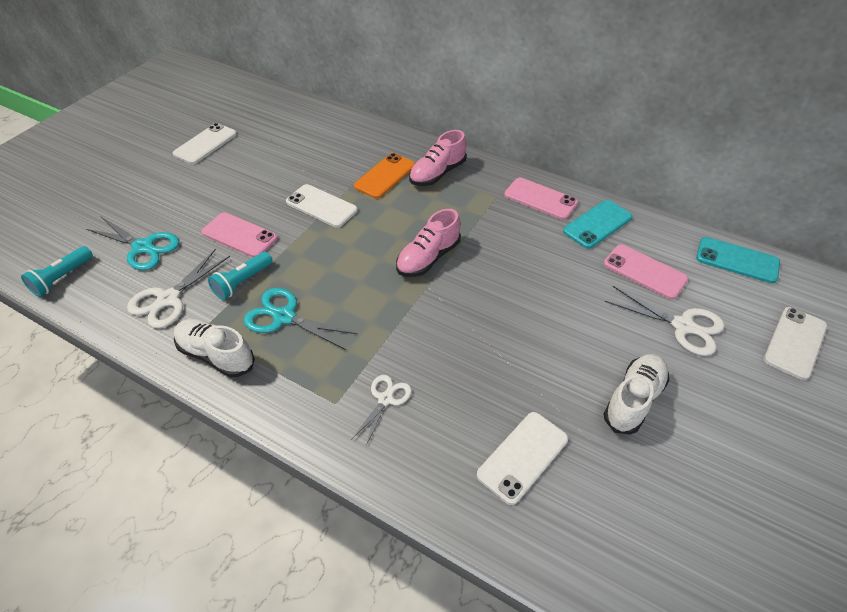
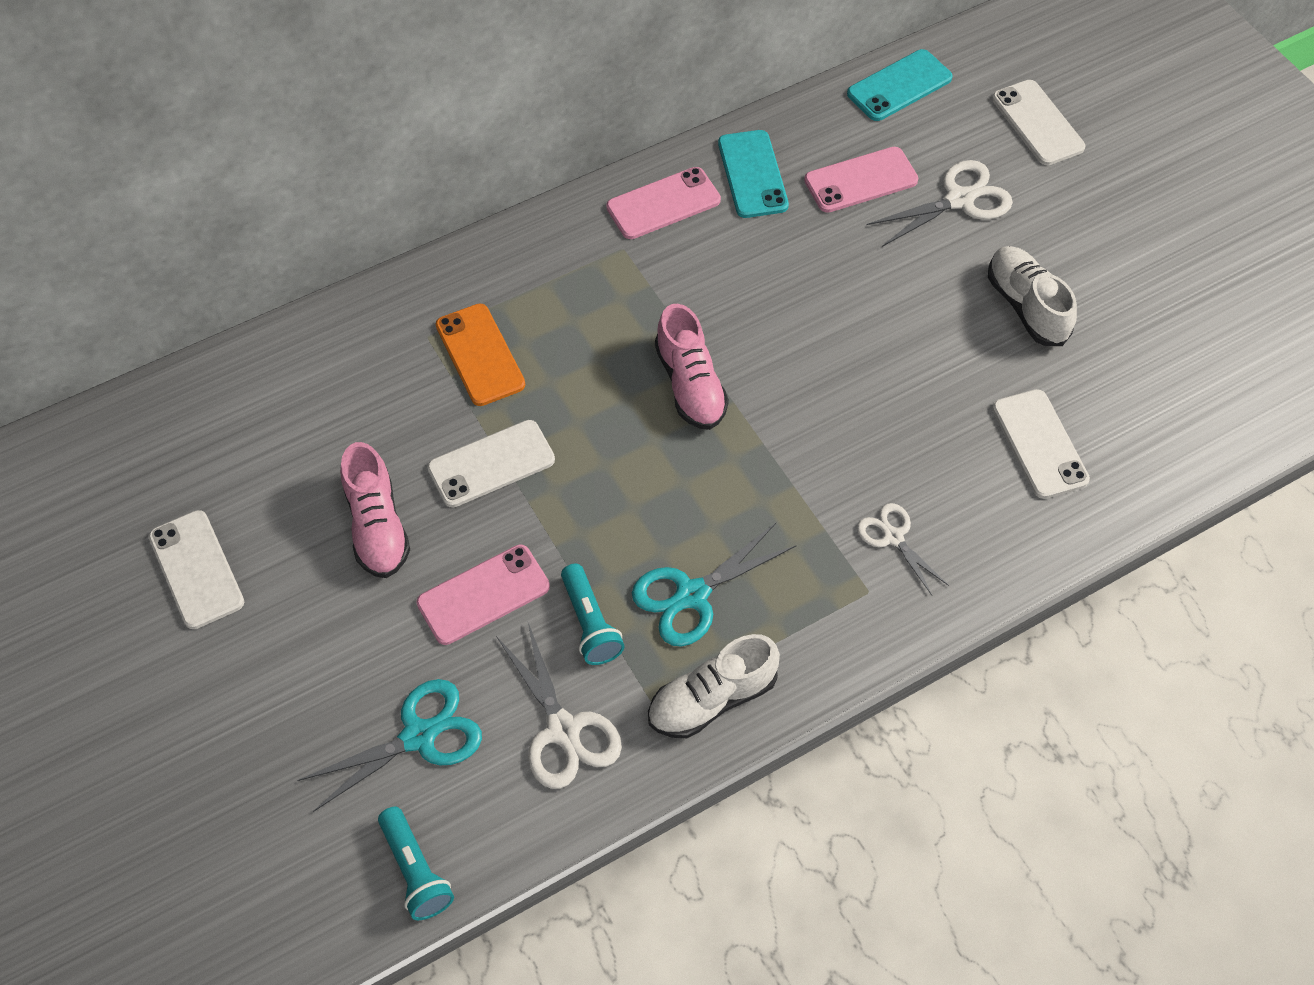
camera: 60 degrees left, 10 degrees up
(437, 173) = (523, 289): pink shoe -> pink shoe (377, 526)

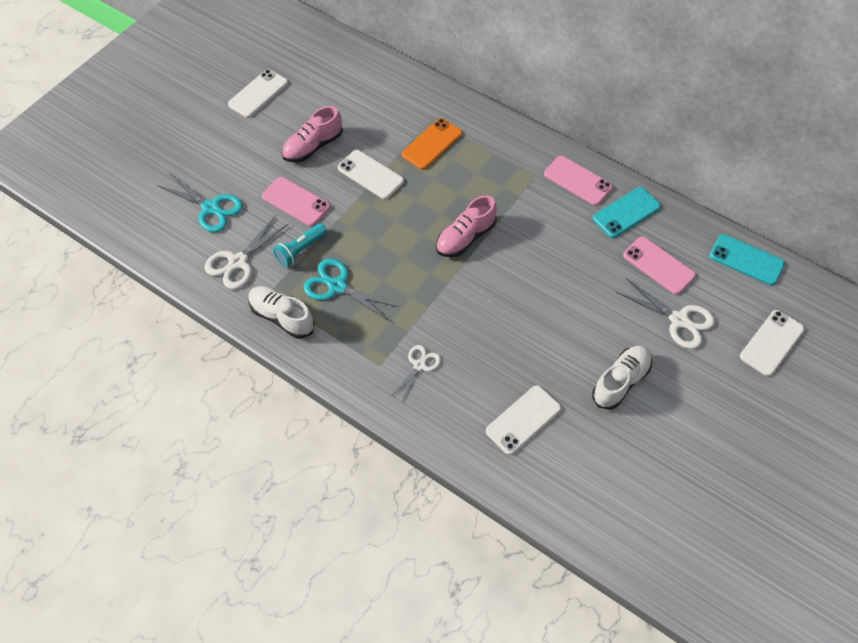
camera: 65 degrees right, 0 degrees up
(416, 871) = (144, 235): turquoise flashlight -> none

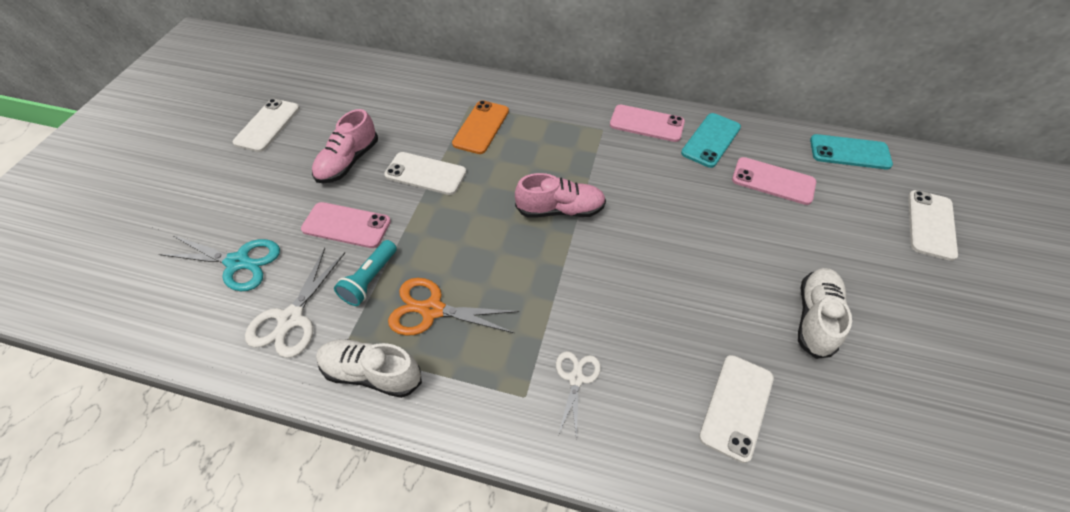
camera: 20 degrees left, 5 degrees down
(337, 286) = (432, 310): turquoise scissors -> orange scissors
(465, 237) = (560, 210): pink shoe -> pink shoe turned 120 degrees counterclockwise
(679, 320) = (828, 230): white scissors -> none

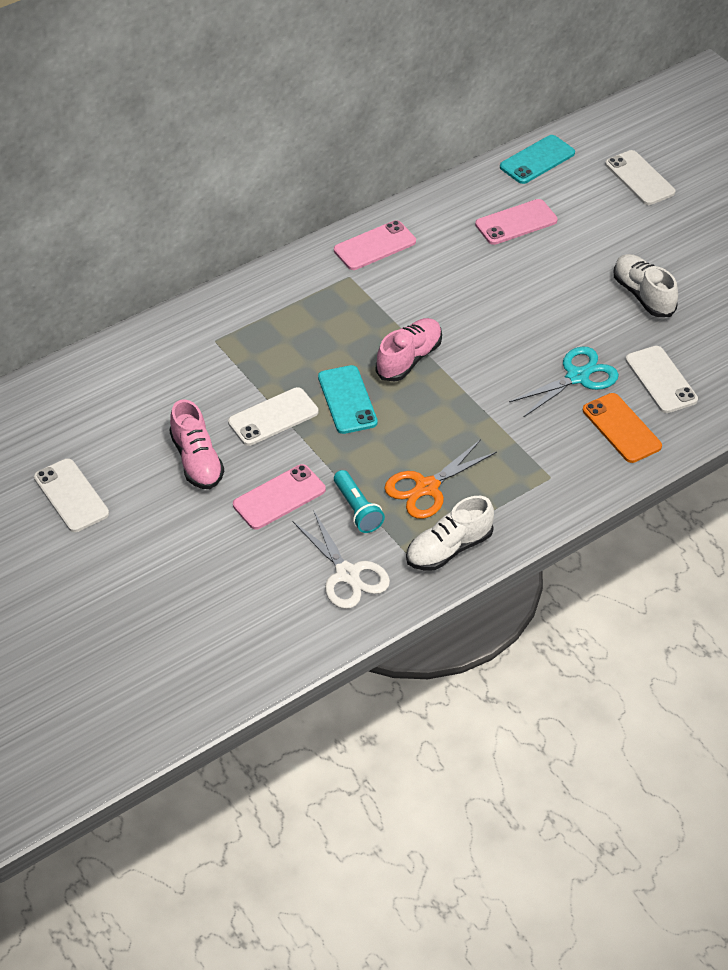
camera: 50 degrees left, 5 degrees down
(238, 262) = (246, 585): turquoise scissors -> turquoise scissors (577, 377)
(481, 127) = (255, 350): orange phone -> orange phone (621, 428)
(576, 379) = (564, 443): white scissors -> none
(711, 140) = (437, 223): turquoise phone -> turquoise phone (347, 400)

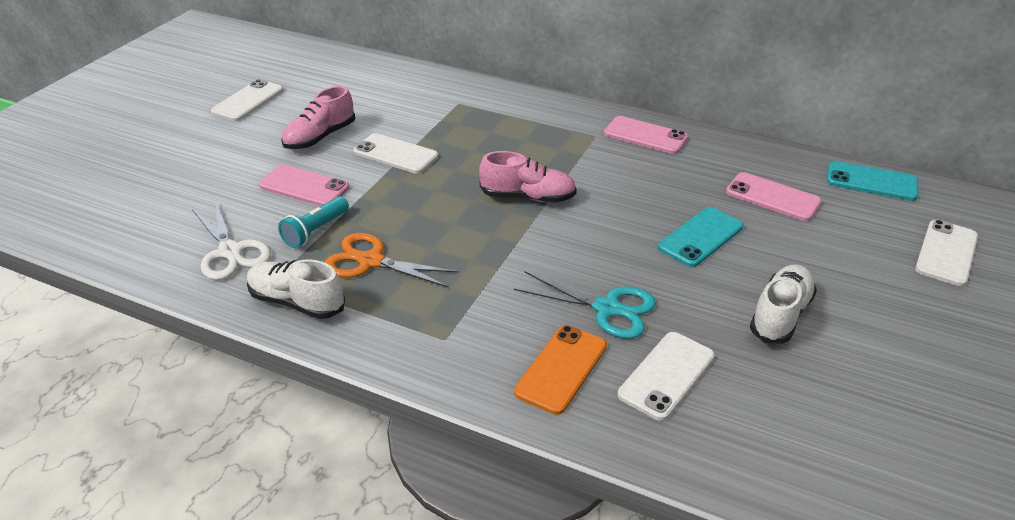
camera: 60 degrees right, 10 degrees down
(347, 400) = (447, 182): turquoise phone -> turquoise phone (701, 237)
(347, 574) = (230, 251): white scissors -> white scissors turned 60 degrees counterclockwise

